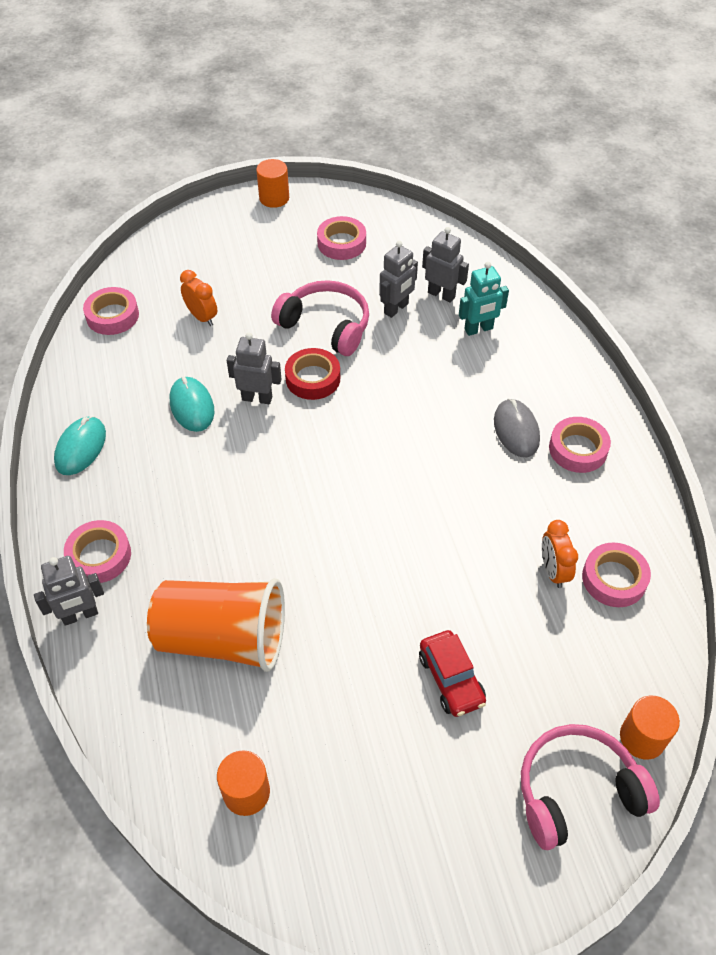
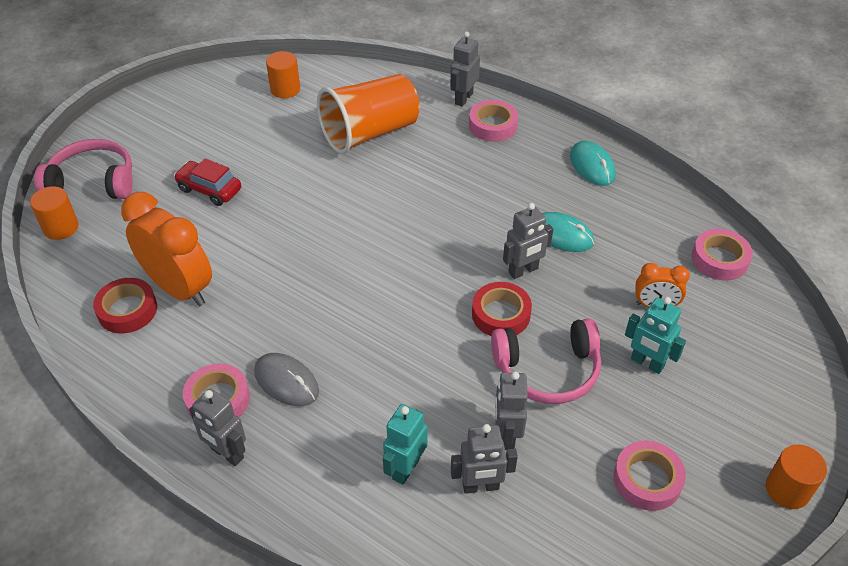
camera: 140 degrees right, 5 degrees down
(258, 291) = (647, 363): none -> turquoise robot
(553, 571) = (179, 288): orange clock -> orange clock, size x1.95
(577, 791) = (93, 182): pink headphones -> pink headphones turned 120 degrees counterclockwise
(594, 408) = (227, 453): none -> grey robot
(614, 579) = (127, 310): pink tape -> red tape

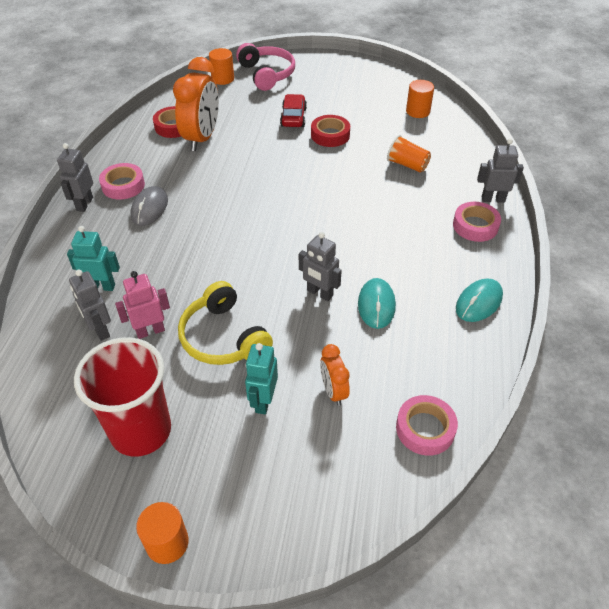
camera: 65 degrees right, 0 degrees up
(369, 133) = (407, 165): orange cup -> orange cup, size x0.51
(501, 314) = (265, 293): red tape -> red tape (330, 135)
(506, 435) = (150, 331): grey robot -> pink robot
(547, 370) = (223, 337): pink headphones -> yellow headphones
(647, 479) = (141, 431): pink tape -> red cup

